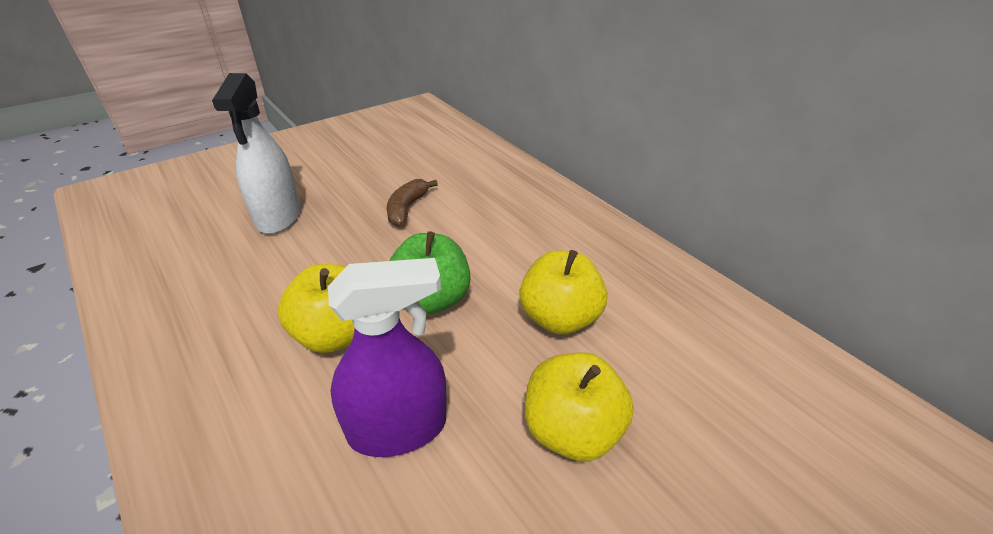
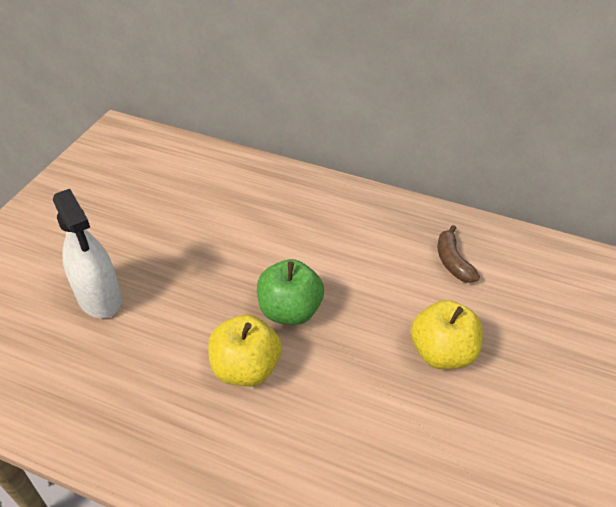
camera: 30 degrees left, 5 degrees up
(397, 427) = (343, 405): purple spray bottle -> none
(407, 208) = (204, 243): brown banana -> brown banana (452, 261)
(558, 317) = (384, 284): yellow apple -> none

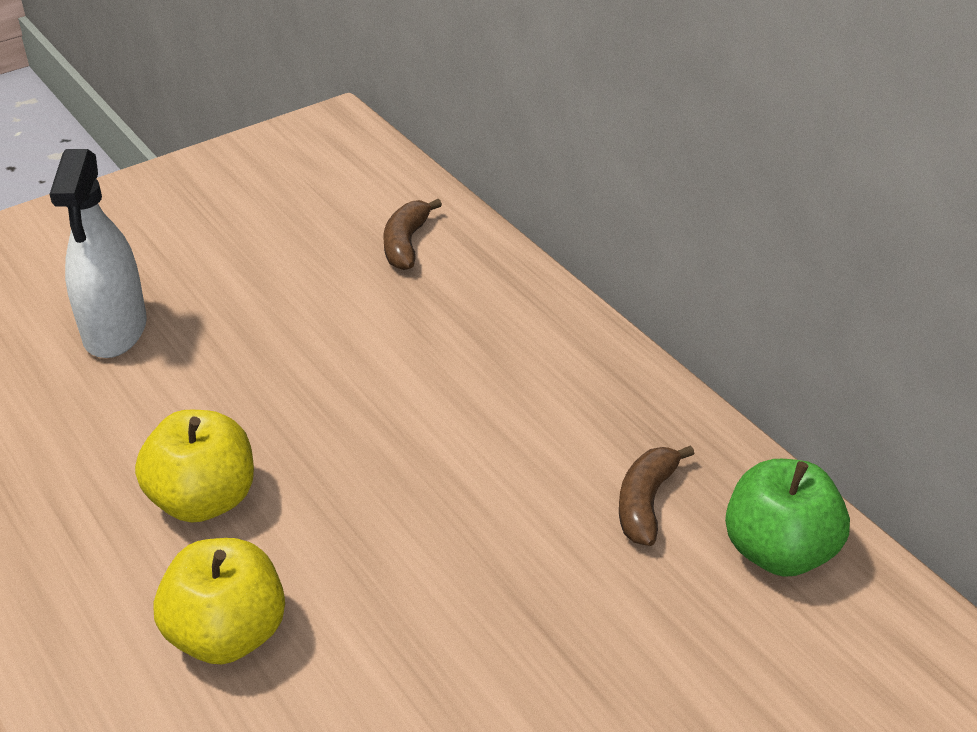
camera: 35 degrees right, 5 degrees down
(221, 181) = (406, 244): none -> brown banana
(289, 310) = (330, 456): green apple -> green apple (778, 551)
(441, 352) = (490, 618): yellow apple -> yellow apple (227, 634)

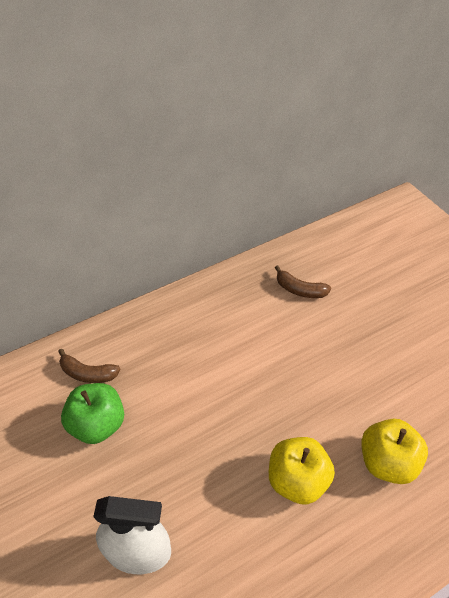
camera: 85 degrees left, 10 degrees up
(778, 551) = (326, 252): green apple -> green apple (98, 424)

